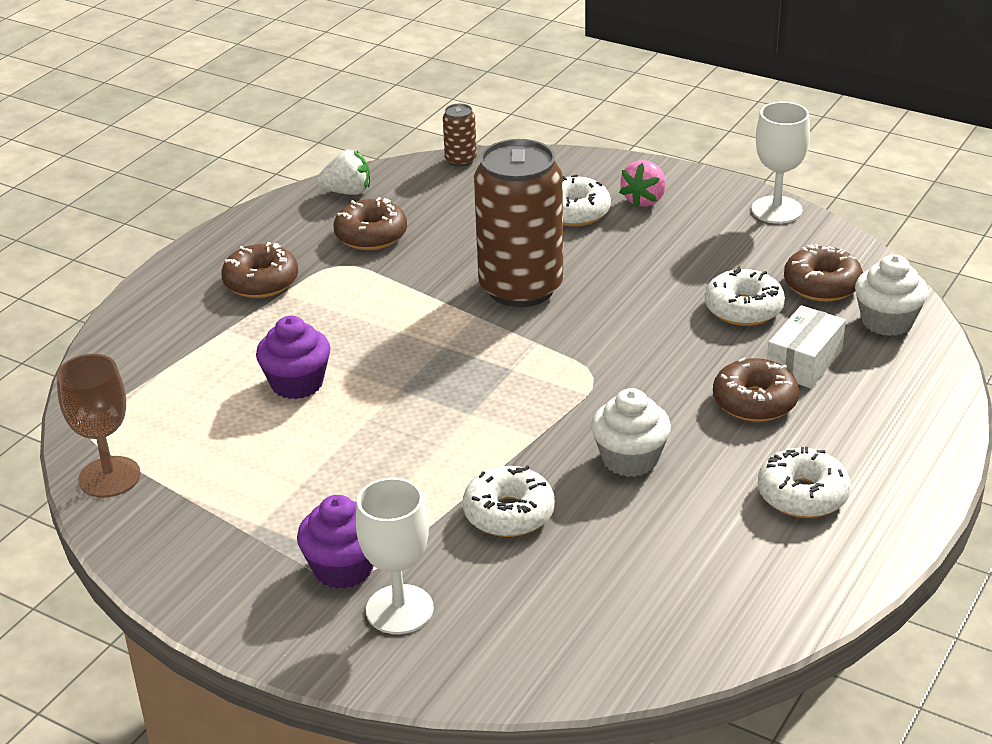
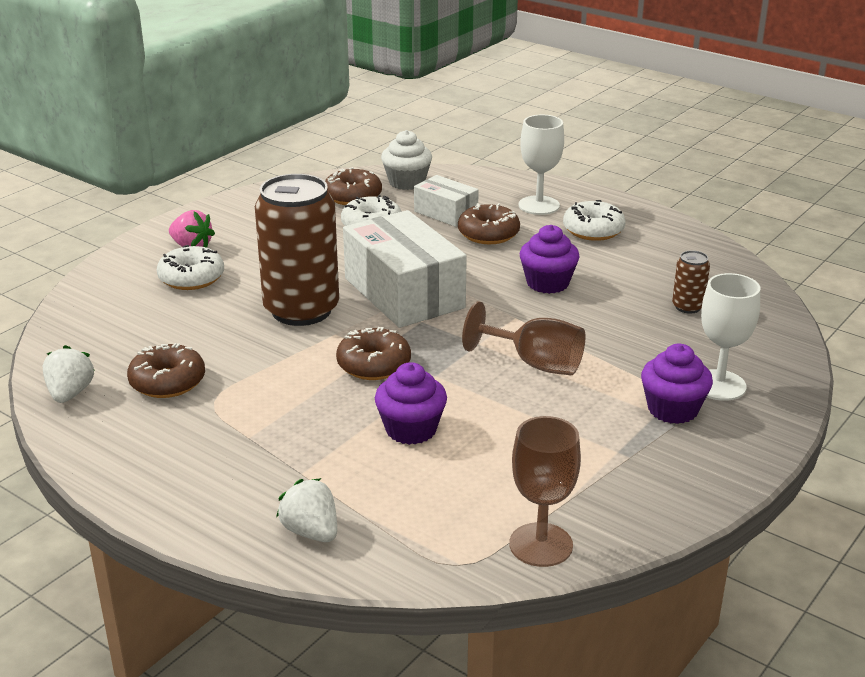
camera: 85 degrees left, 5 degrees down
(141, 346) = (311, 532): none -> white strawberry
(261, 282) = (221, 450): brown donut -> brown donut (374, 365)
(431, 458) = (535, 364): none -> brown goblet
(460, 160) = (55, 327): brown can -> brown can (687, 307)
(509, 513) = (607, 334): white donut -> none
(576, 351) = (404, 293): none -> white box
(630, 459) = (547, 283): white cupcake -> purple cupcake
(776, 210) = (241, 200): white goblet -> white goblet (539, 205)

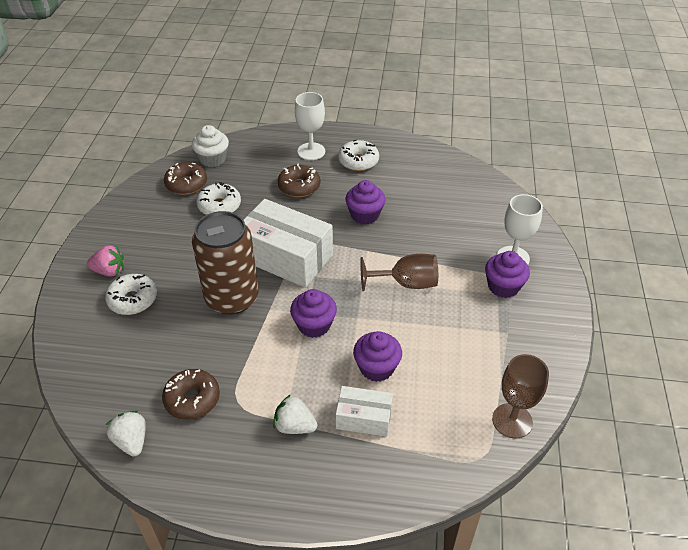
camera: 30 degrees left, 15 degrees up
(311, 532) = (382, 477): white strawberry -> white strawberry (294, 426)
(374, 365) = (314, 325): brown donut -> purple cupcake
(446, 213) = (259, 178): white box -> white box (363, 418)
(687, 307) = (454, 204): brown can -> none

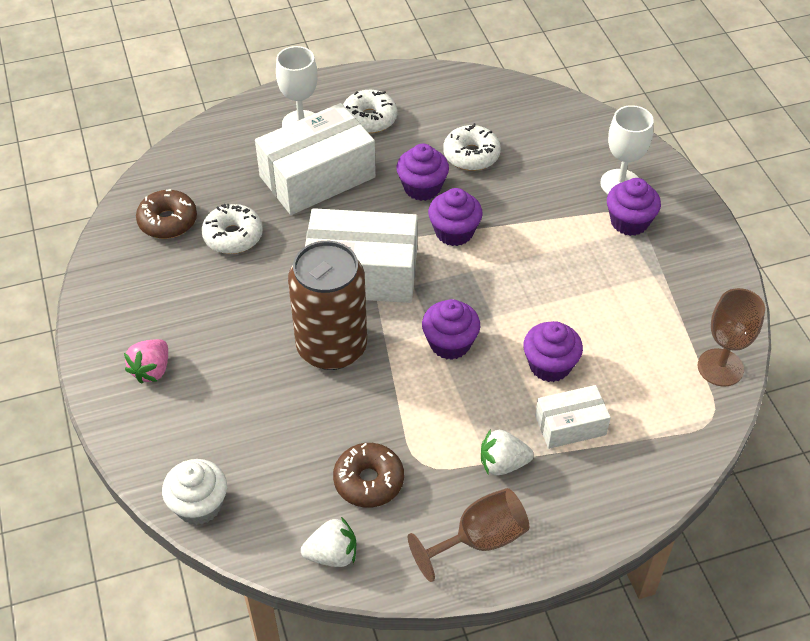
camera: 25 degrees left, 5 degrees up
(109, 271) = (152, 370): pink strawberry -> pink strawberry turned 135 degrees clockwise
(131, 441) = (332, 554): white strawberry -> white strawberry turned 135 degrees clockwise
(133, 300) = (210, 394): white donut -> white donut (471, 155)
(212, 159) = (178, 175): white cupcake -> white cupcake (199, 505)
(299, 186) = (317, 177): brown donut -> white box
(367, 251) = (454, 232): none -> purple cupcake
(406, 283) = (522, 256): brown goblet -> brown goblet (479, 540)

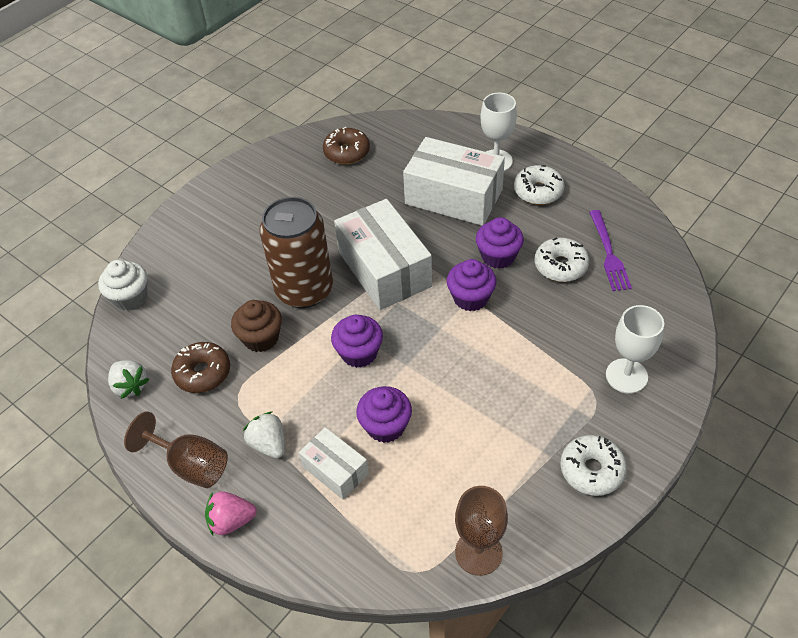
camera: 60 degrees right, 0 degrees up
(152, 370) = (220, 216): pink strawberry -> pink strawberry (231, 521)
(233, 236) = (361, 188): white donut -> white donut (591, 470)
(364, 411) = (261, 338): none -> brown cupcake
(485, 119) = (608, 253): none -> purple fork
(629, 222) = (588, 403): purple cupcake -> none

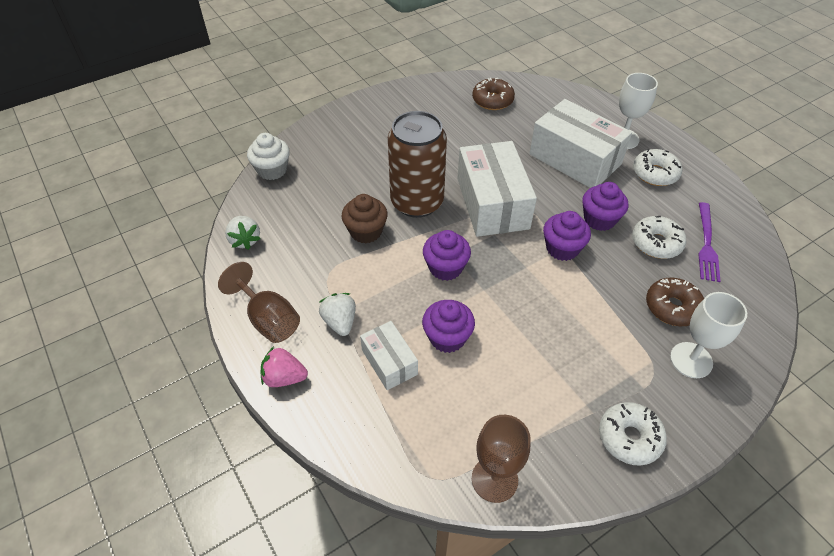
camera: 15 degrees right, 0 degrees up
(203, 373) = (307, 246): brown donut -> brown donut (672, 307)

